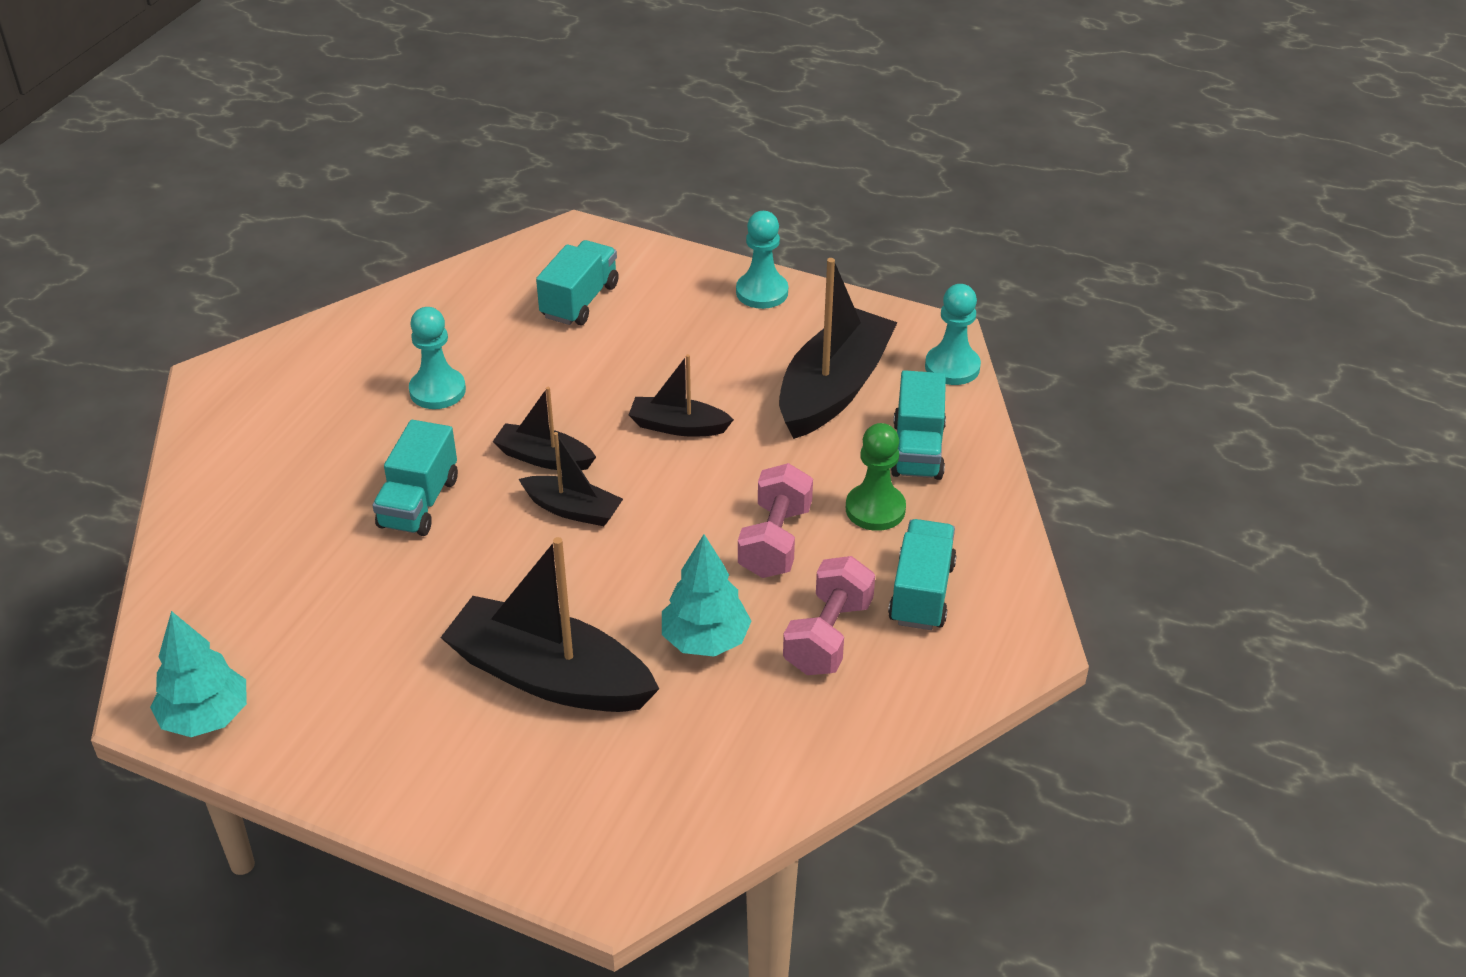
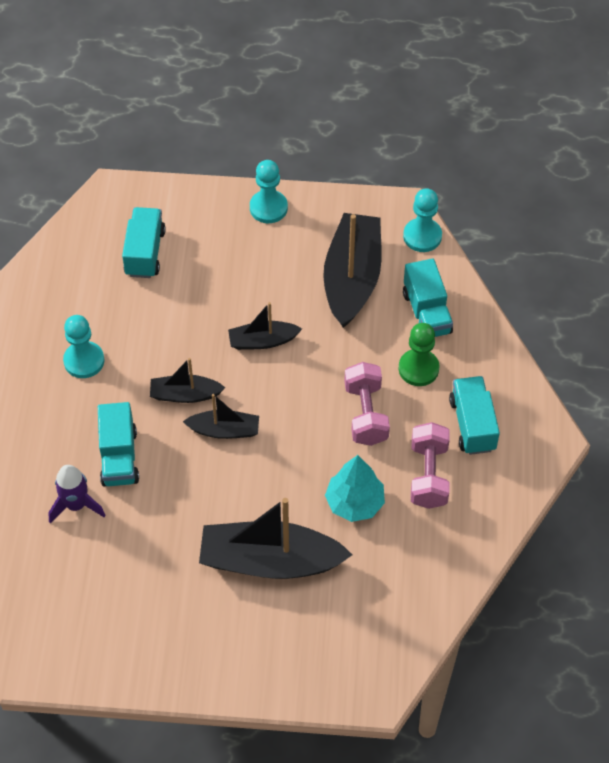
camera: 20 degrees left, 15 degrees up
(206, 717) = (67, 663): turquoise tree -> none
(332, 540) = (76, 505): none -> purple rocket

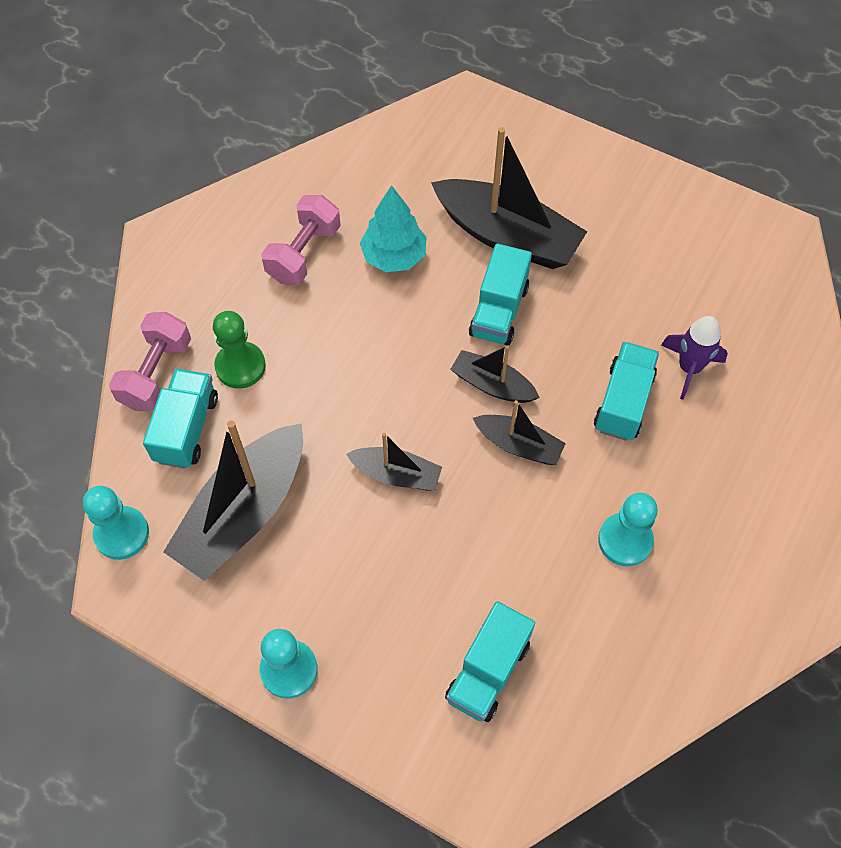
camera: 155 degrees left, 5 degrees up
(366, 414) = (329, 340): pink dumbbell -> pink dumbbell (156, 373)
(472, 424) = (225, 284): turquoise truck -> turquoise truck (499, 311)

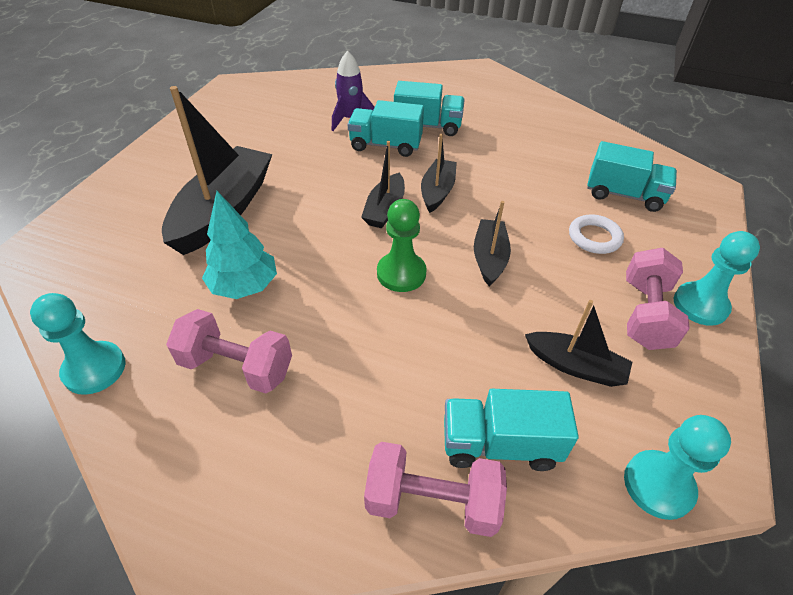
camera: 100 degrees left, 15 degrees down
(240, 366) = (402, 403): green pawn -> green pawn (401, 273)
(244, 512) = (575, 366): black boat -> black boat, size x0.53
(289, 604) = (645, 314): none -> pink dumbbell
(412, 599) = (594, 237): none -> white ring
(499, 311) = (308, 210): turquoise truck -> turquoise truck (427, 126)
(625, 540) = (495, 142): turquoise pawn -> turquoise pawn (94, 369)

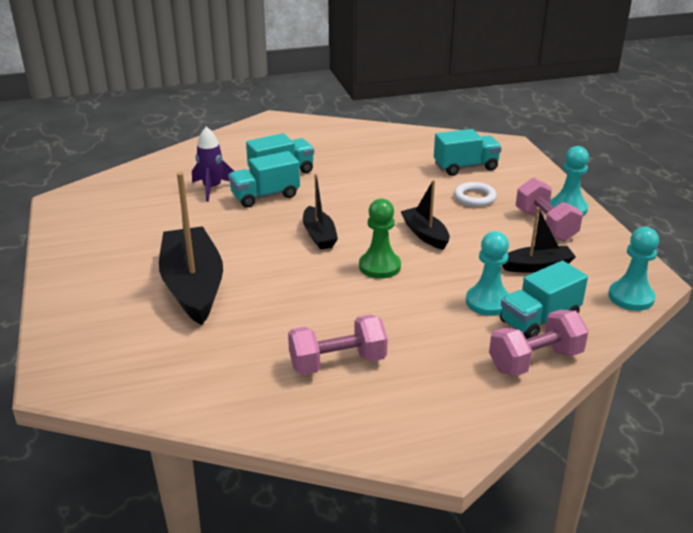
camera: 35 degrees left, 15 degrees down
(94, 369) = (235, 414): turquoise pawn -> turquoise pawn (488, 302)
(244, 286) = (278, 321): turquoise tree -> none
(437, 191) = (343, 211): black boat -> none

